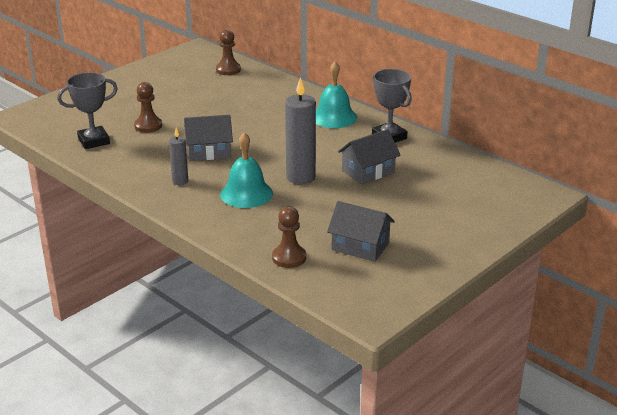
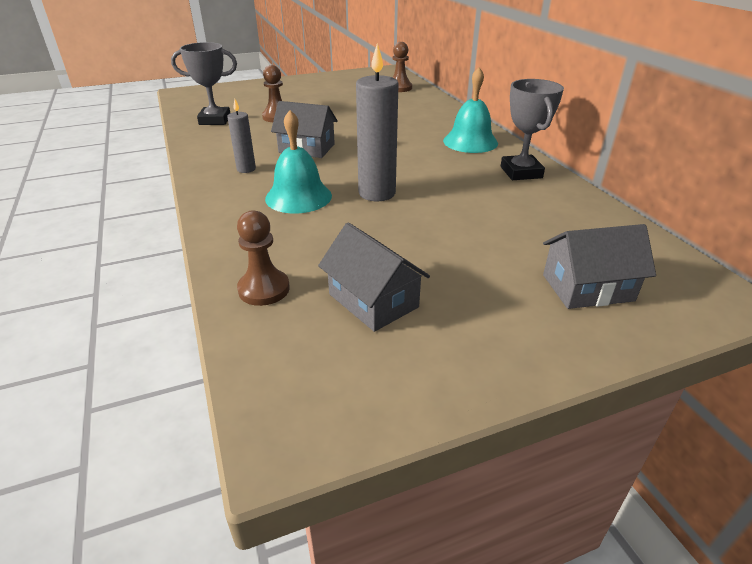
camera: 25 degrees right, 5 degrees up
(368, 171) = (465, 204): grey house -> grey house (587, 288)

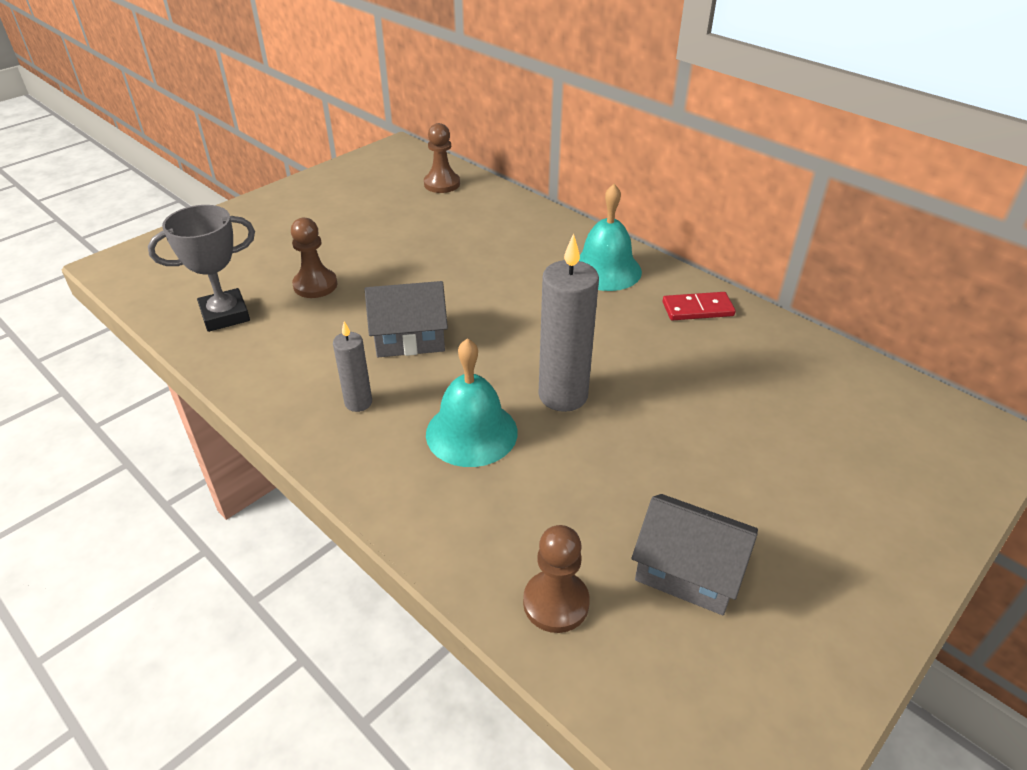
camera: 25 degrees left, 5 degrees up
(521, 172) = (697, 309): grey trophy -> red domino
(587, 288) = (875, 469): grey house -> none

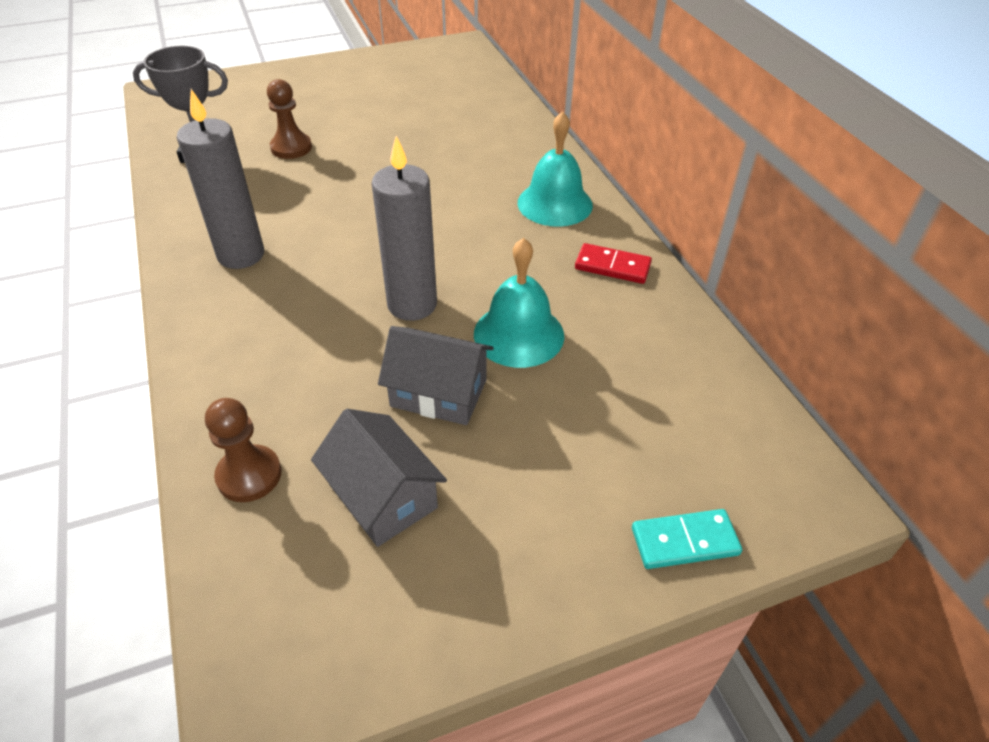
camera: 25 degrees right, 5 degrees up
(358, 402) = (241, 255): grey candle -> grey candle, size x1.82
(409, 338) = (327, 214): grey house -> grey house (439, 393)
(442, 184) = (473, 86): brown pawn -> none
(471, 432) = (307, 310): turquoise bell -> turquoise bell (519, 334)
(937, 508) = (684, 541): none -> turquoise domino

